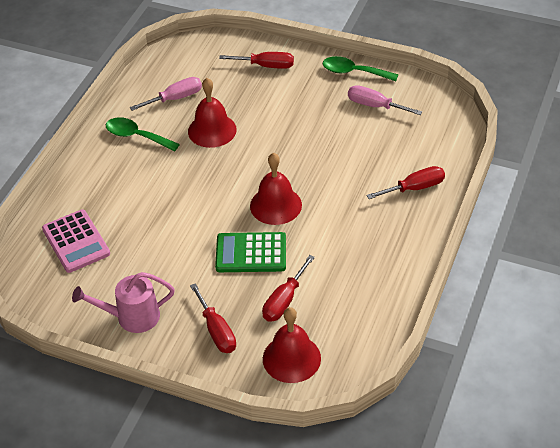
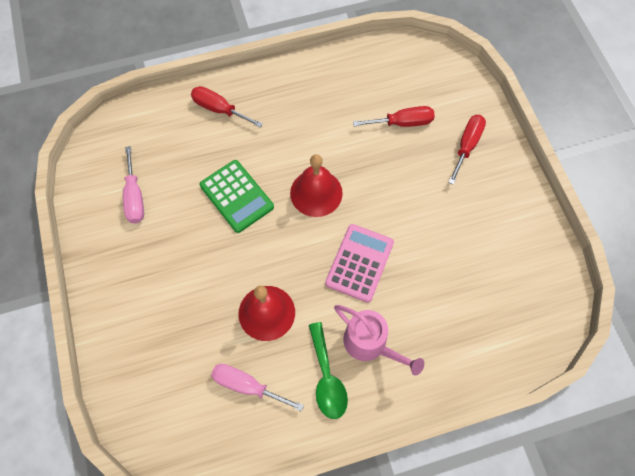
camera: 130 degrees left, 20 degrees up
(76, 241) = (485, 317): pink calculator -> pink calculator (359, 263)
(131, 317) = (509, 211): pink watering can -> pink watering can (370, 344)
(251, 253) = (379, 175): green calculator -> green calculator (237, 196)
(266, 66) = (137, 333): red screwdriver -> none
(291, 358) = (444, 87): red bell -> none
(354, 72) = (95, 245): green spoon -> none

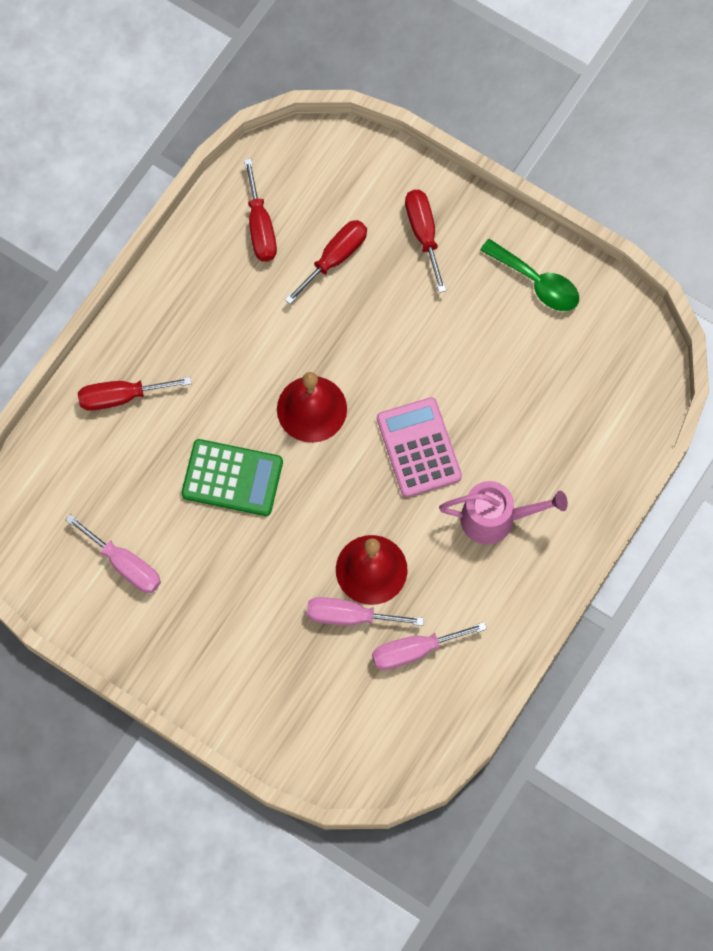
camera: 40 degrees left, 5 degrees up
(228, 330) = (349, 616): none -> pink screwdriver
(327, 377) = (482, 582): green spoon -> green spoon (537, 282)
(375, 78) = (260, 227): none -> red screwdriver

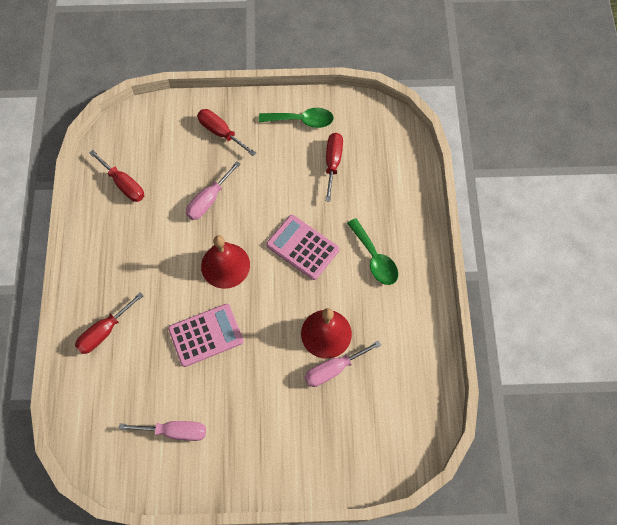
camera: 35 degrees left, 5 degrees down
(232, 478) = (206, 335): green calculator -> pink calculator
(335, 258) = (179, 175): red screwdriver -> red screwdriver (332, 163)
(414, 650) = (385, 363): pink screwdriver -> pink screwdriver (208, 200)
(496, 518) = (374, 258): pink watering can -> green spoon

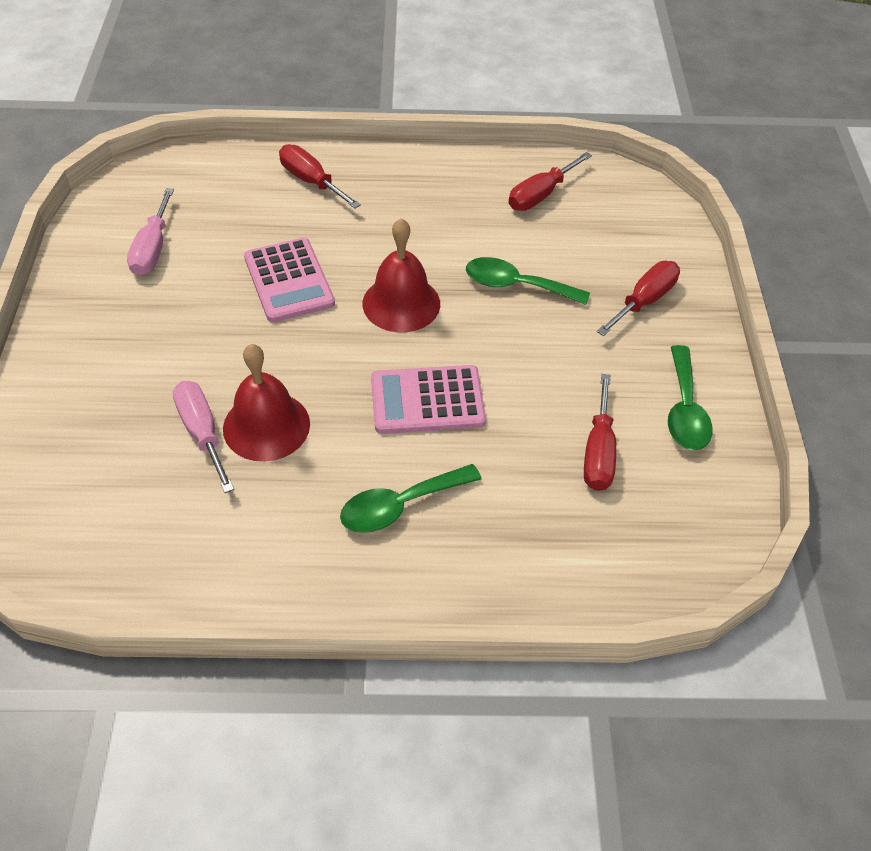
camera: 90 degrees right, 15 degrees down
(208, 200) = (516, 285): pink screwdriver -> green spoon
(302, 247) = (427, 401): pink calculator -> pink calculator turned 135 degrees counterclockwise
(332, 163) = (598, 452): red screwdriver -> red screwdriver turned 90 degrees clockwise

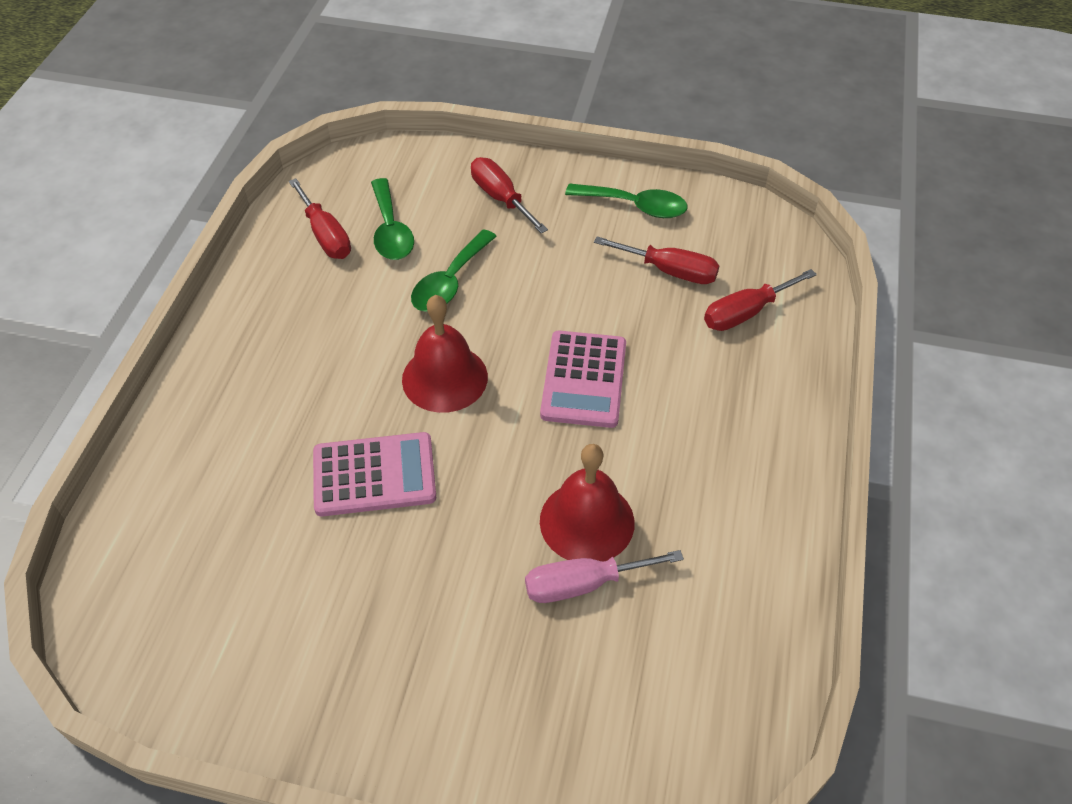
camera: 75 degrees left, 0 degrees up
(153, 249) = (261, 618): pink screwdriver -> none
(311, 181) = (208, 431): red screwdriver -> red screwdriver (746, 313)
(400, 505) = (706, 422): green spoon -> green spoon (391, 230)

